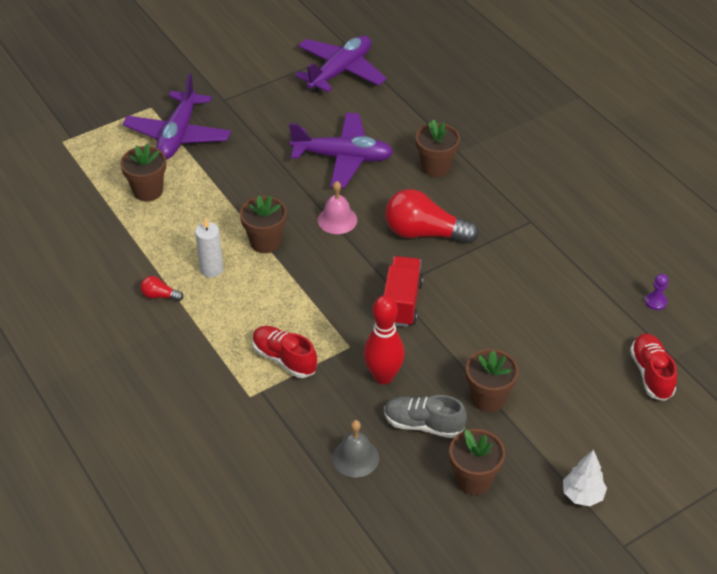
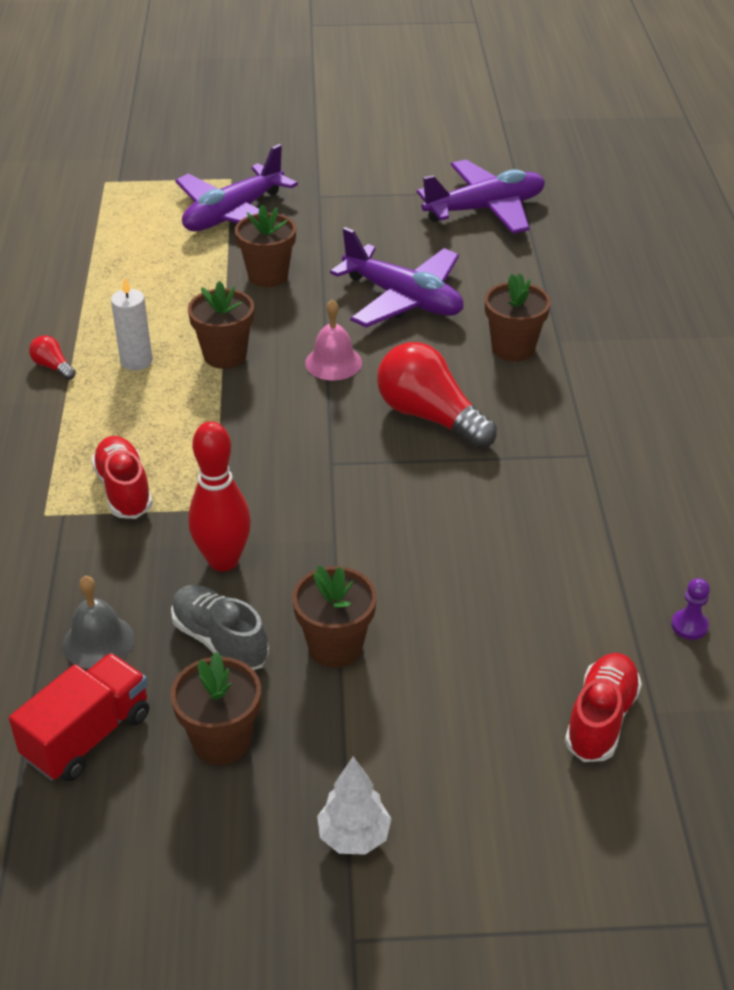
camera: 30 degrees right, 5 degrees down
(148, 191) = (146, 258): brown flower pot -> brown flower pot (268, 276)
(401, 303) = (326, 484): red truck -> red truck (87, 736)

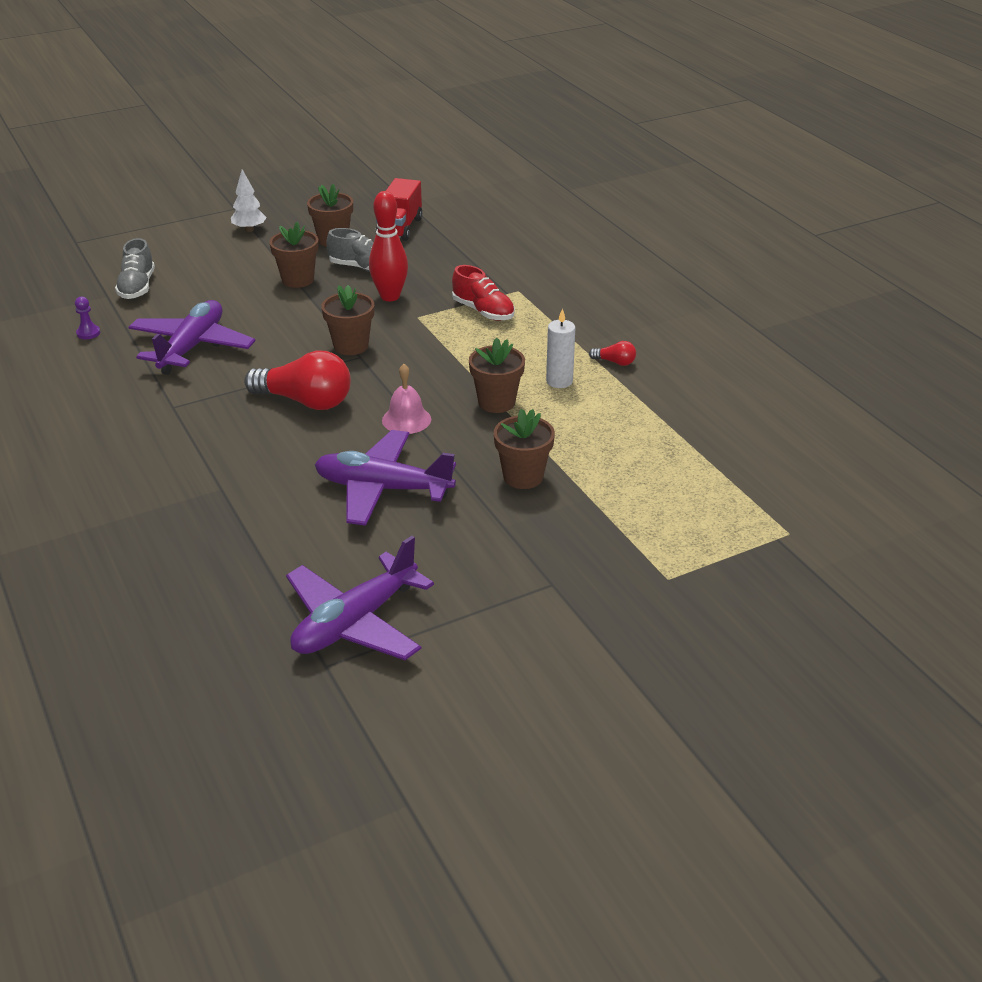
camera: 155 degrees right, 5 degrees down
(98, 641) = (428, 254): grey bell -> none
(233, 214) = (618, 532): purple plane -> purple plane (192, 347)
(513, 348) = (260, 470): brown flower pot -> brown flower pot (351, 346)
(601, 719) = (137, 287): red shoe -> grey shoe

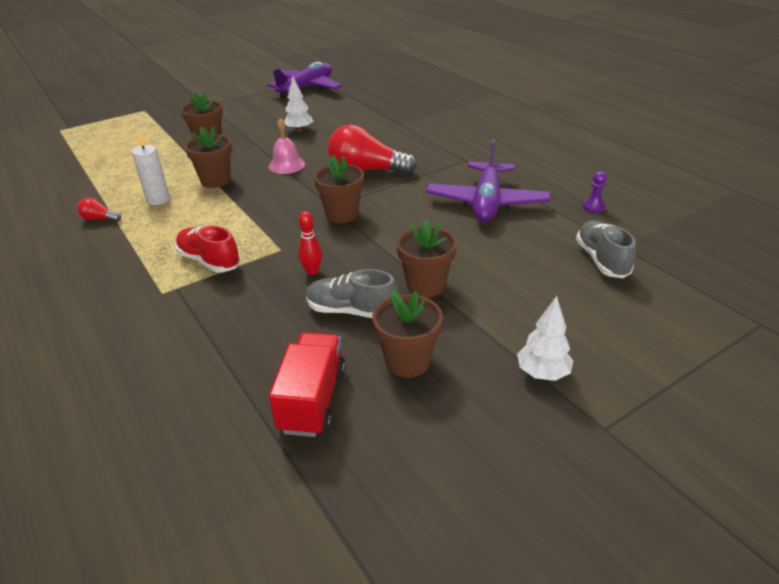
camera: 175 degrees right, 0 degrees up
(383, 489) = (299, 130): purple plane -> white tree
(390, 296) = (312, 271): red bowling pin -> red bowling pin, size x0.54

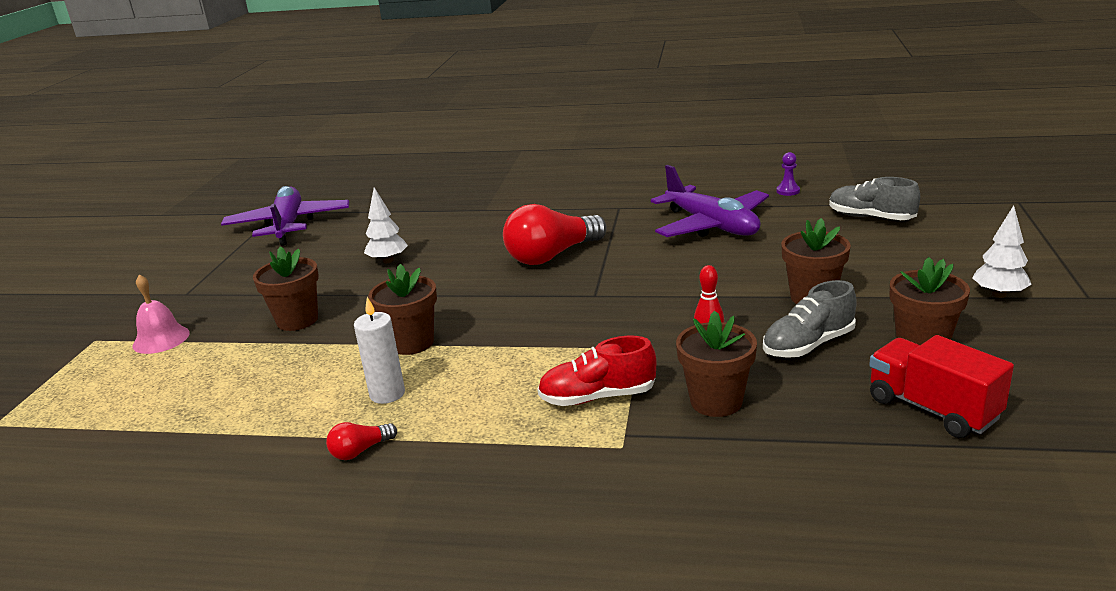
camera: 45 degrees left, 10 degrees down
(286, 165) = (457, 291): pink bell -> pink bell (161, 339)
(342, 214) = (621, 295): brown flower pot -> brown flower pot (716, 401)

